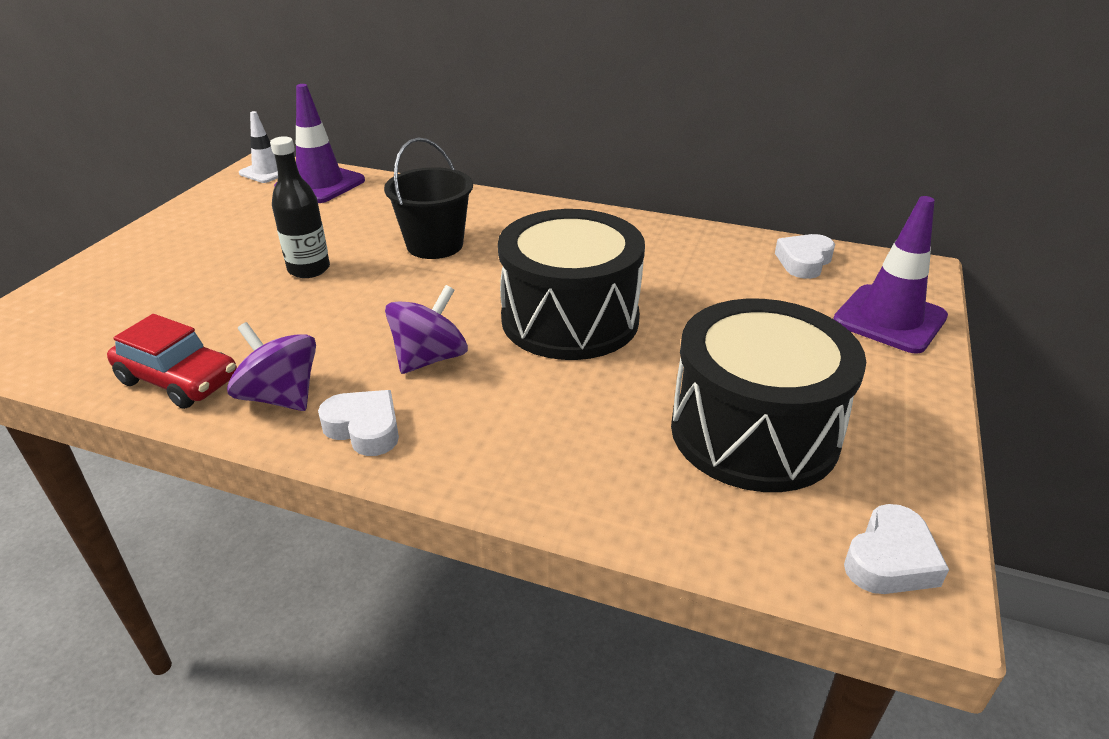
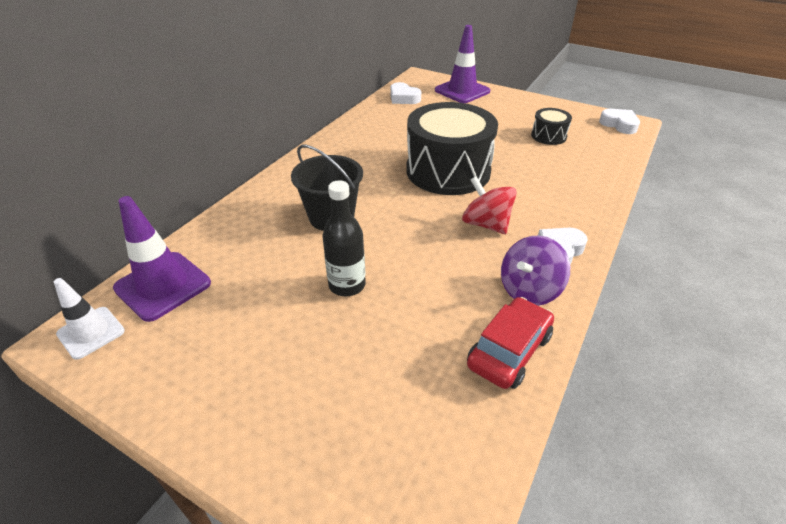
camera: 80 degrees left, 5 degrees up
(430, 358) = (486, 224): purple spinning top -> red spinning top
(754, 432) = (548, 136): black drum -> black drum, size x0.46

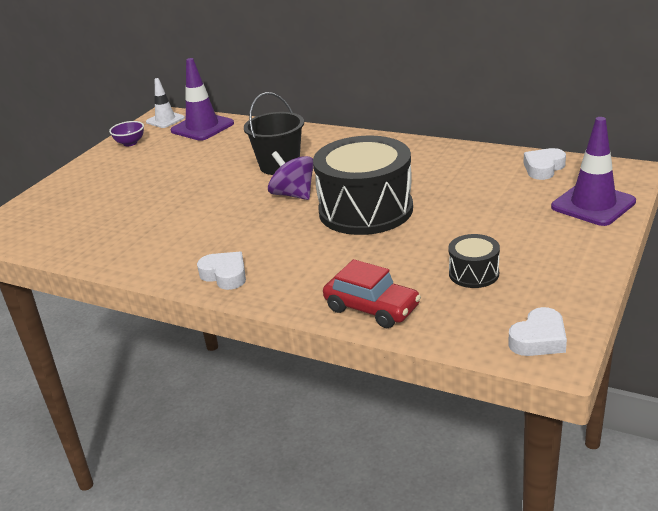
camera: 90 degrees right, 10 degrees down
(155, 372) = (130, 143): none -> purple bowl
(347, 285) = (193, 184): black bottle -> none
(486, 224) = (269, 236): red spinning top -> none
(509, 351) = (112, 251): red car -> red car (372, 308)
(529, 290) = (174, 259): purple spinning top -> purple spinning top (293, 195)

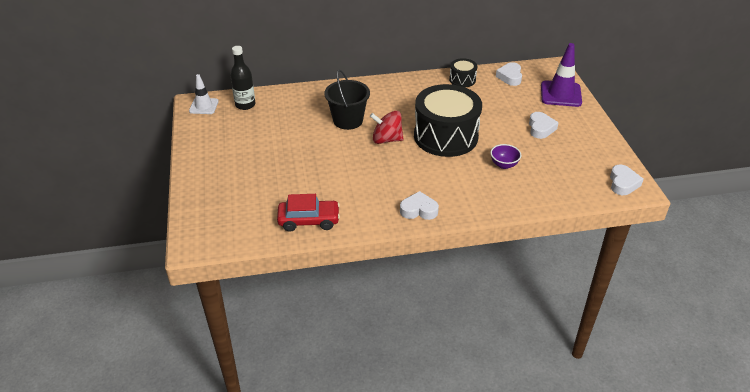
camera: 40 degrees left, 10 degrees up
(130, 143) = (203, 134): purple bowl -> purple bowl (504, 165)
(202, 127) = (245, 105): purple traffic cone -> black bottle
(293, 195) = (386, 139): purple spinning top -> red spinning top
(372, 308) = (527, 198): red car -> red car (309, 220)
(474, 273) = (552, 157): black drum -> black drum (462, 80)
(505, 236) = (540, 128): none -> white heart

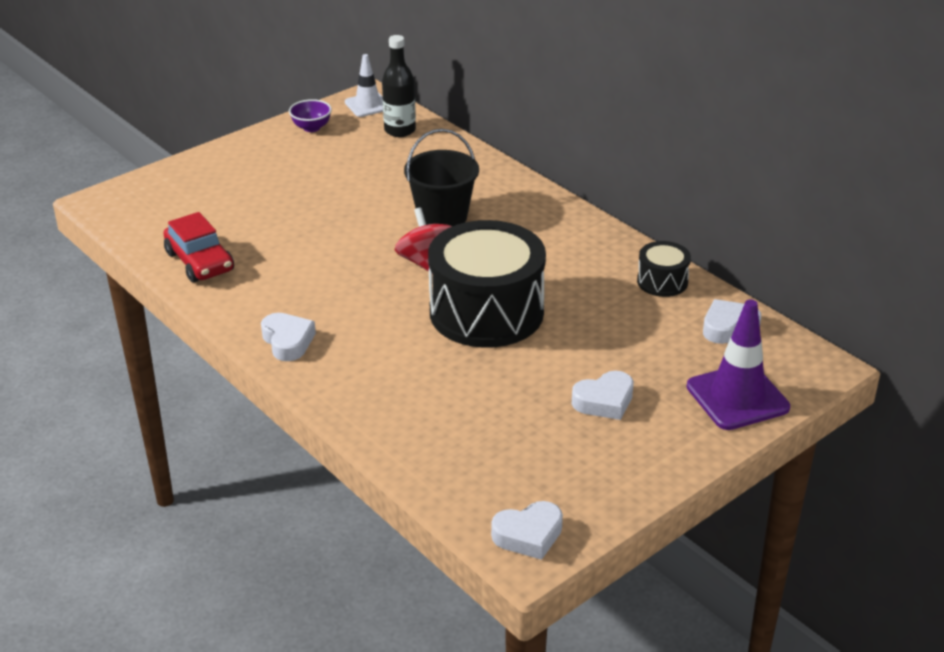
camera: 60 degrees right, 5 degrees down
(504, 165) = (464, 389): purple bowl -> purple bowl (311, 128)

